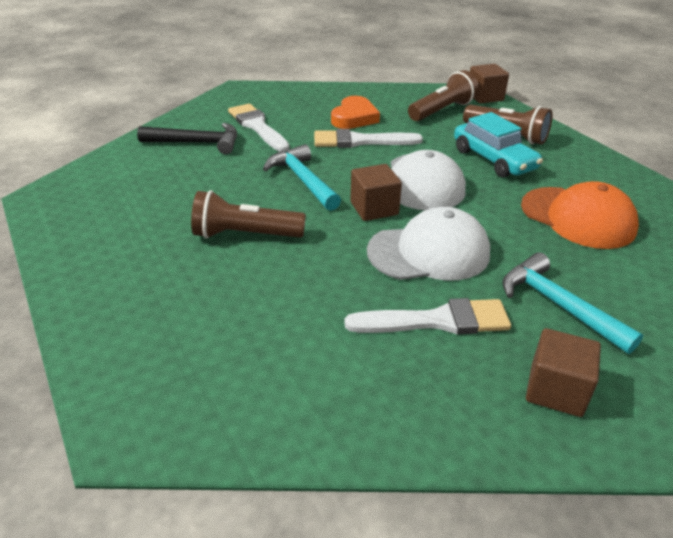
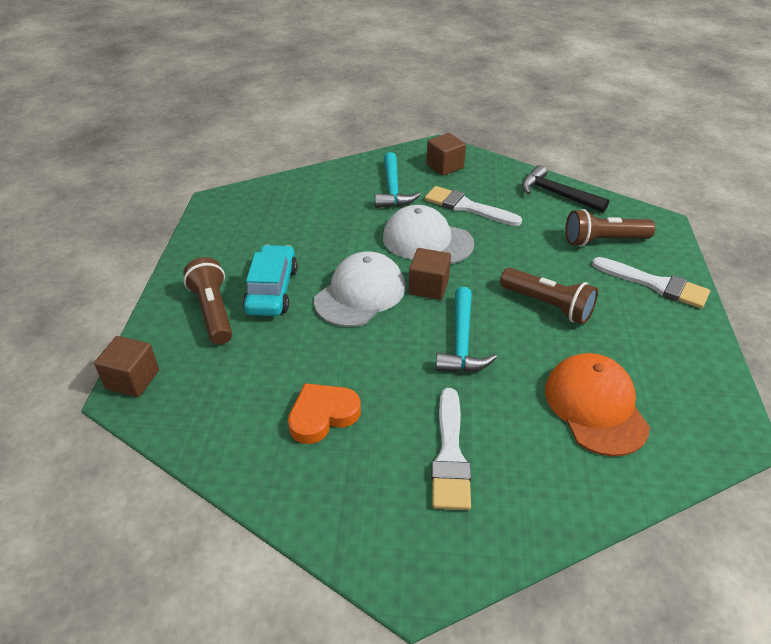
camera: 145 degrees left, 5 degrees up
(197, 143) = (541, 455): black hammer -> black hammer (557, 194)
(360, 141) = (359, 370): white brush -> white brush (655, 284)
(442, 110) = (214, 378): brown flashlight -> brown flashlight (603, 241)
(577, 217) = (298, 222): orange cap -> orange cap (595, 406)

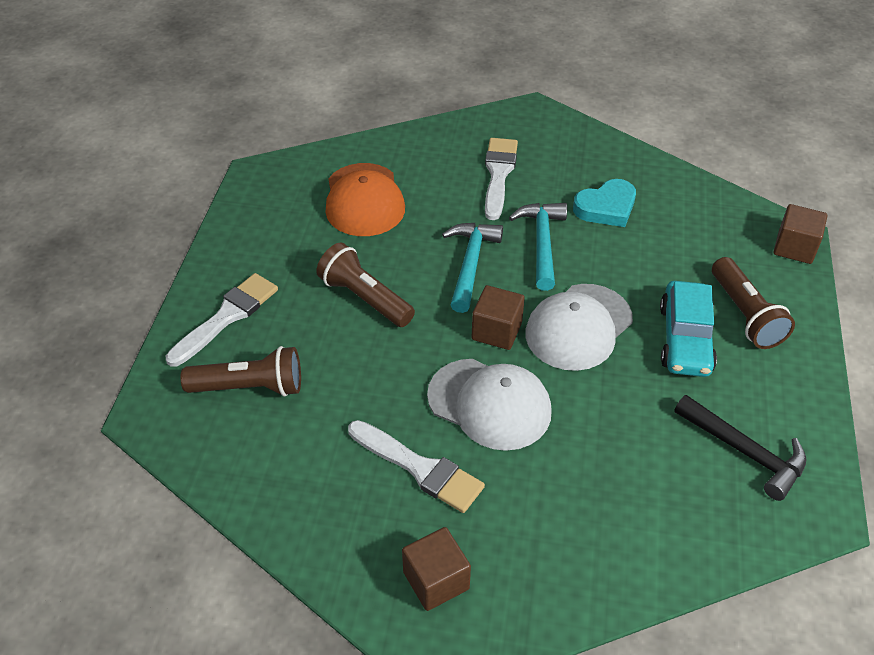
camera: 175 degrees left, 5 degrees up
(322, 415) = (606, 207): orange heart -> turquoise heart
(393, 189) = (533, 520): turquoise hammer -> turquoise hammer (542, 243)
(557, 194) = (269, 487): black hammer -> black hammer (745, 452)
(655, 284) = (227, 317): white brush -> white brush turned 90 degrees clockwise

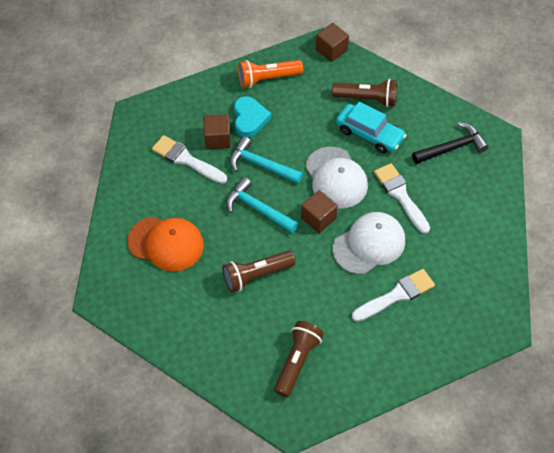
camera: 65 degrees left, 10 degrees up
(227, 317) = (231, 357): white brush -> white brush (400, 195)
(436, 580) = (467, 314): brown cube -> brown cube (217, 139)
(685, 202) = (267, 79): none -> orange flashlight

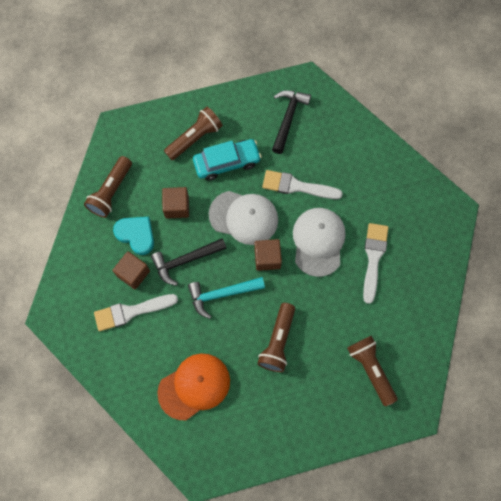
camera: 50 degrees left, 15 degrees up
(261, 165) = (185, 261): turquoise hammer -> black hammer
(267, 79) = (111, 192): orange flashlight -> brown flashlight
(331, 50) = (128, 125): brown cube -> brown cube (177, 207)

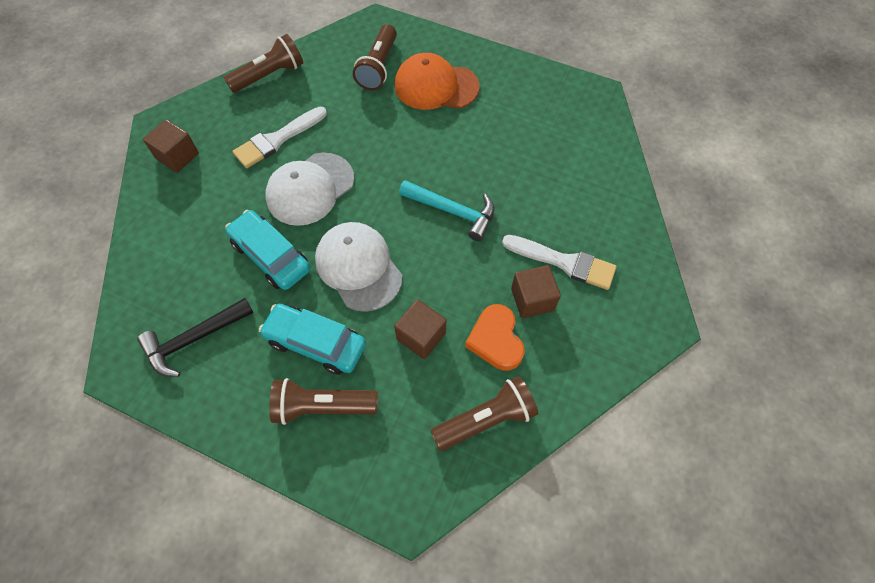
camera: 140 degrees left, 10 degrees down
(136, 235) = (496, 340): turquoise heart -> orange heart
(185, 261) = (462, 270): black hammer -> none
(194, 386) = (549, 156): orange cap -> orange cap (436, 86)
(267, 258) = (375, 211): brown cube -> brown cube (177, 156)
(277, 341) = (437, 137): brown flashlight -> brown flashlight (270, 75)
(297, 186) = (271, 256): white brush -> turquoise car

